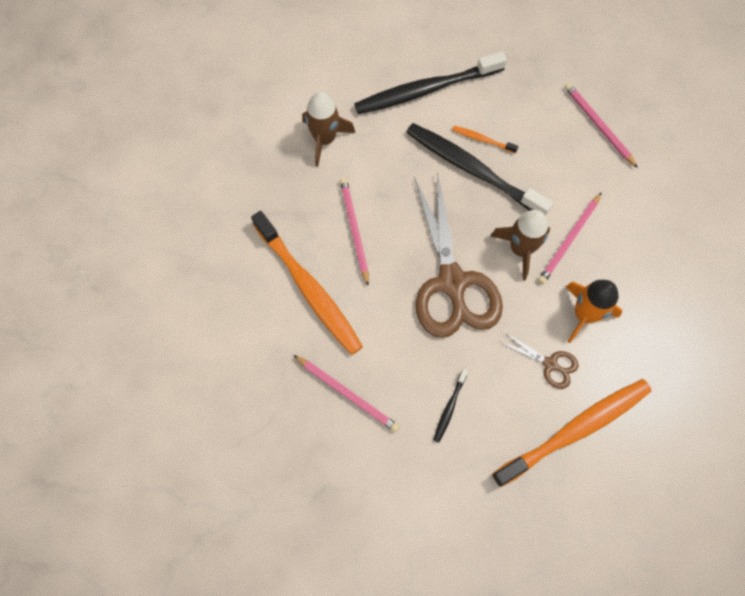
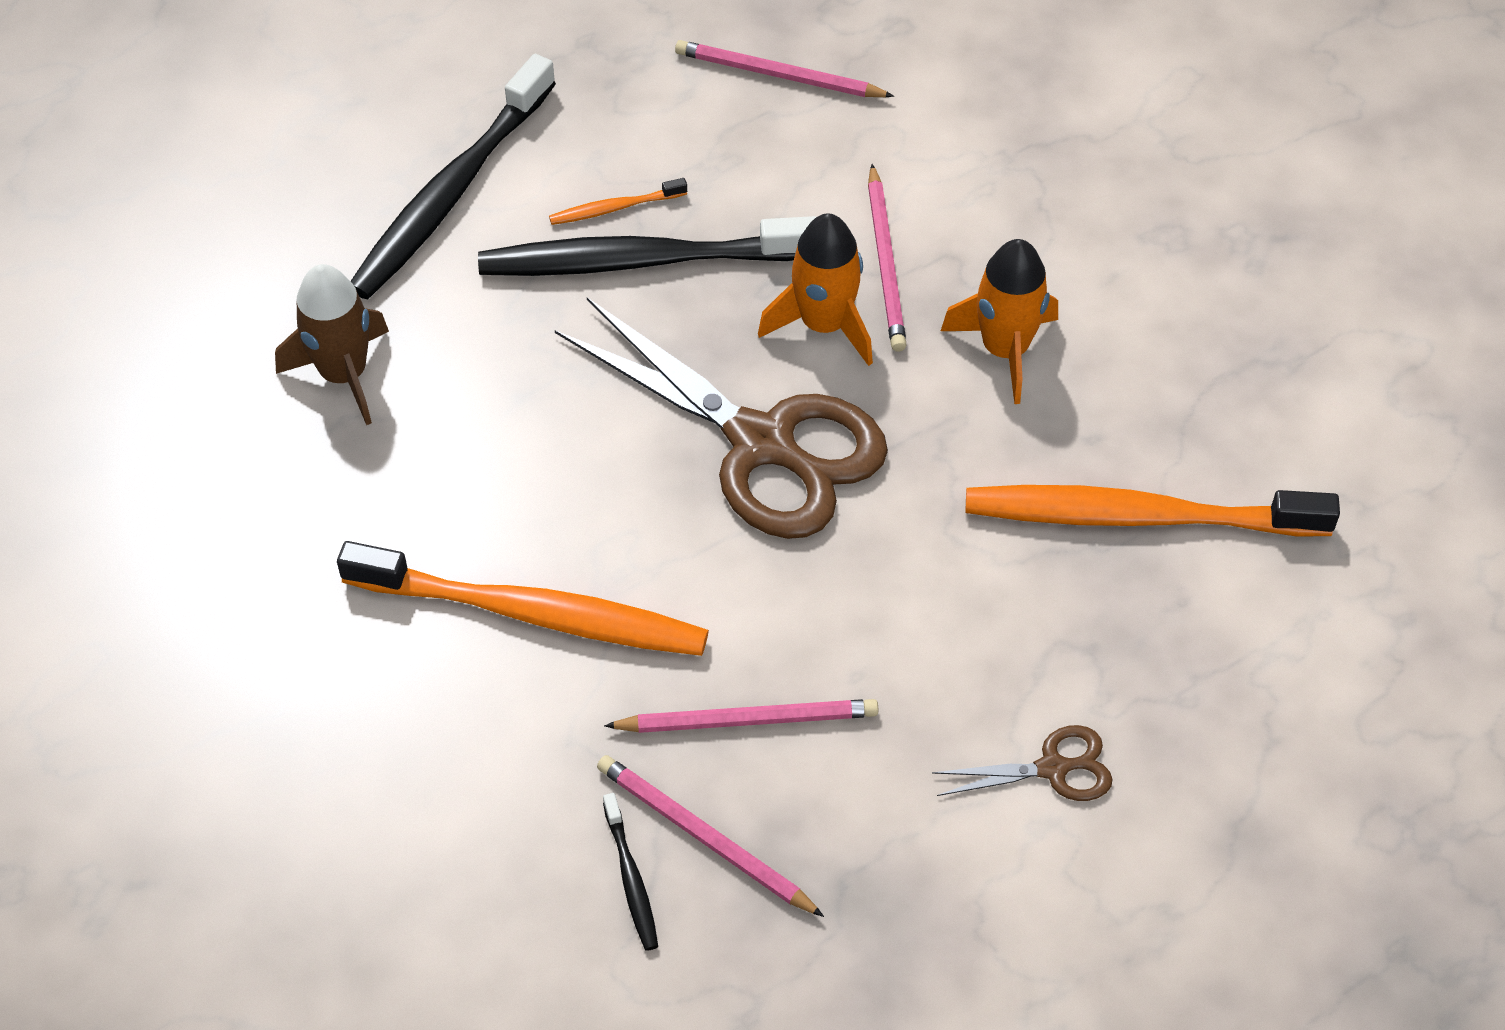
camera: 40 degrees left, 15 degrees down
(354, 230) = (527, 475): pink pencil -> pink pencil (704, 837)
(449, 407) = (927, 621): black toothbrush -> black toothbrush (631, 878)
(520, 249) = (824, 324): brown rocket -> orange rocket
(550, 364) = (1019, 453): brown scissors -> brown scissors (1052, 768)
(574, 430) = (1139, 517): orange toothbrush -> orange toothbrush turned 105 degrees counterclockwise

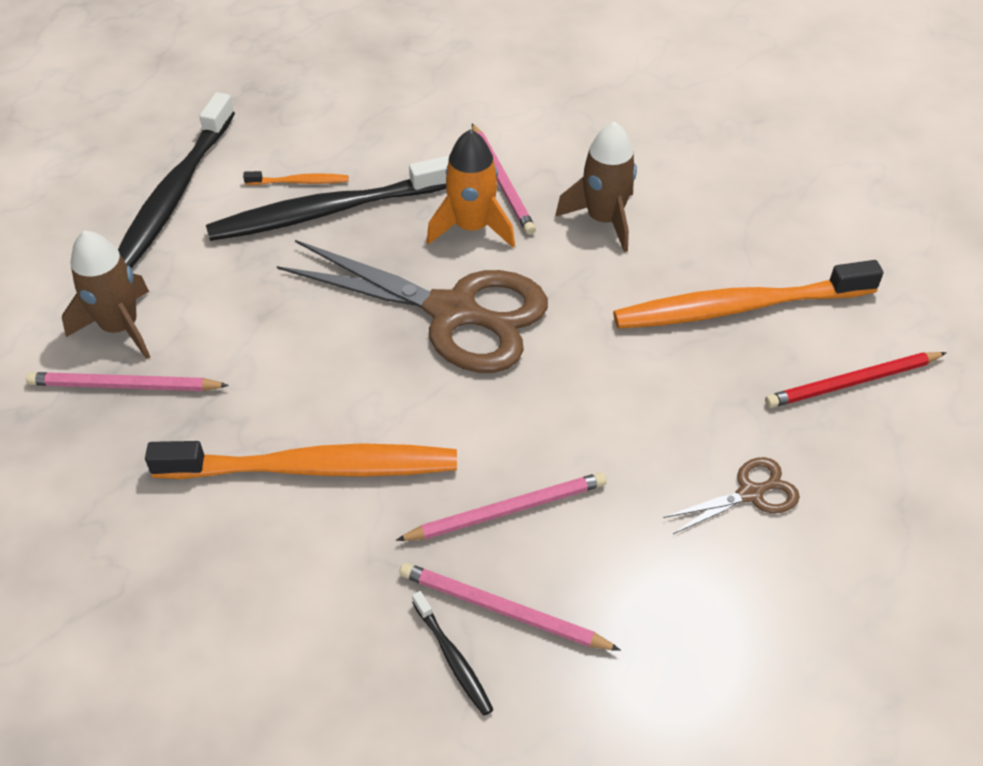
camera: 15 degrees left, 5 degrees down
(615, 208) = (299, 182): orange toothbrush -> orange toothbrush turned 150 degrees counterclockwise
(778, 75) = (389, 84): pink pencil -> pink pencil (124, 386)
(1005, 349) = (604, 219): orange rocket -> brown rocket
(1244, 654) = (852, 382): none -> red pencil

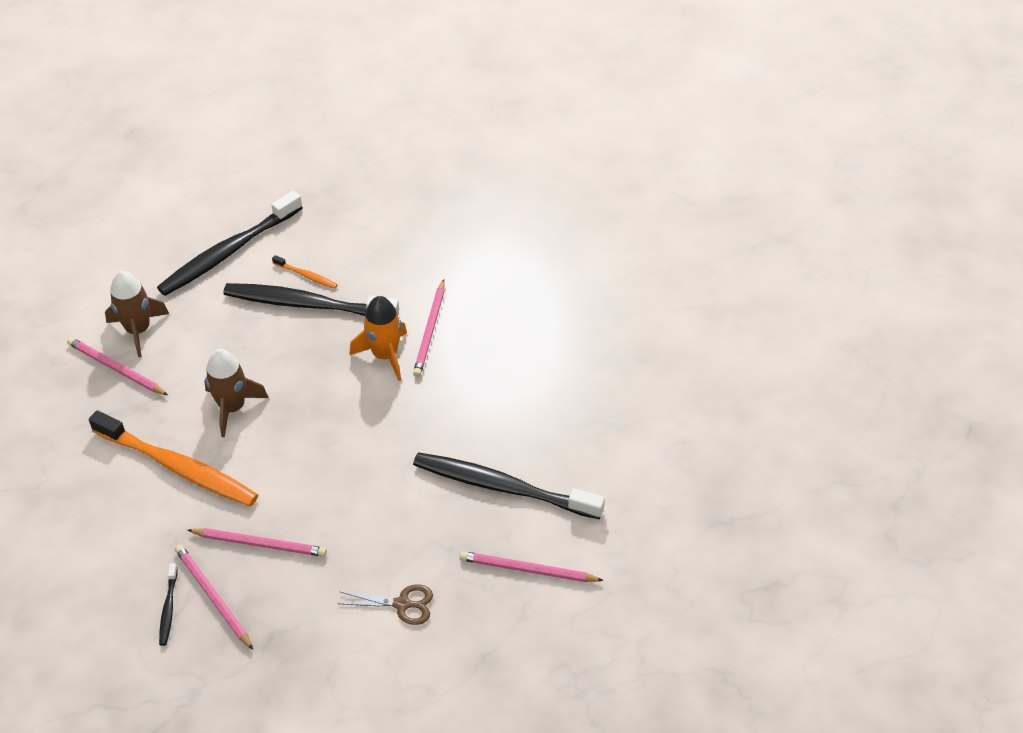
camera: 30 degrees right, 0 degrees up
(453, 312) = (327, 408): brown scissors -> none
(604, 219) = (472, 387): brown rocket -> brown rocket (232, 407)
(739, 307) = (503, 487): orange toothbrush -> black toothbrush
(852, 382) = (527, 570): red pencil -> pink pencil

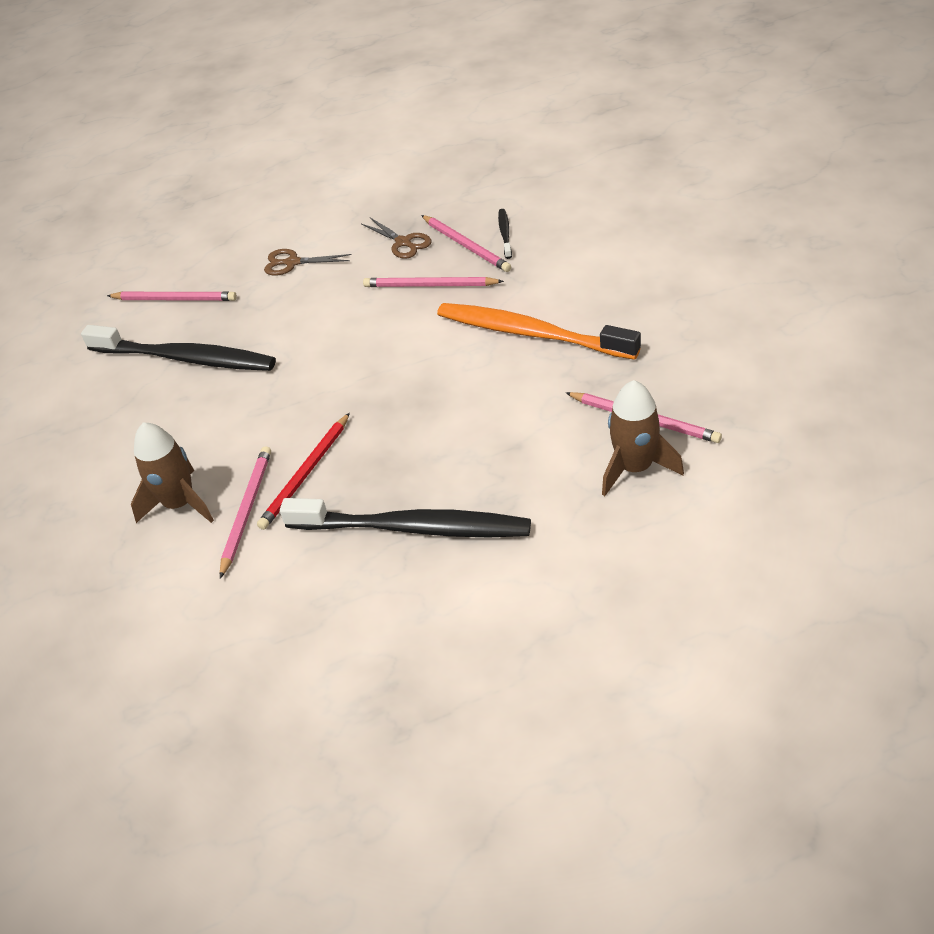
camera: 175 degrees left, 5 degrees down
(229, 251) = (542, 597): black toothbrush -> none
(232, 407) = (485, 395): brown rocket -> brown rocket (180, 504)
(279, 615) = (403, 242): none -> brown scissors
(306, 275) = (419, 570): orange toothbrush -> none
(385, 355) = (306, 474): orange rocket -> red pencil

